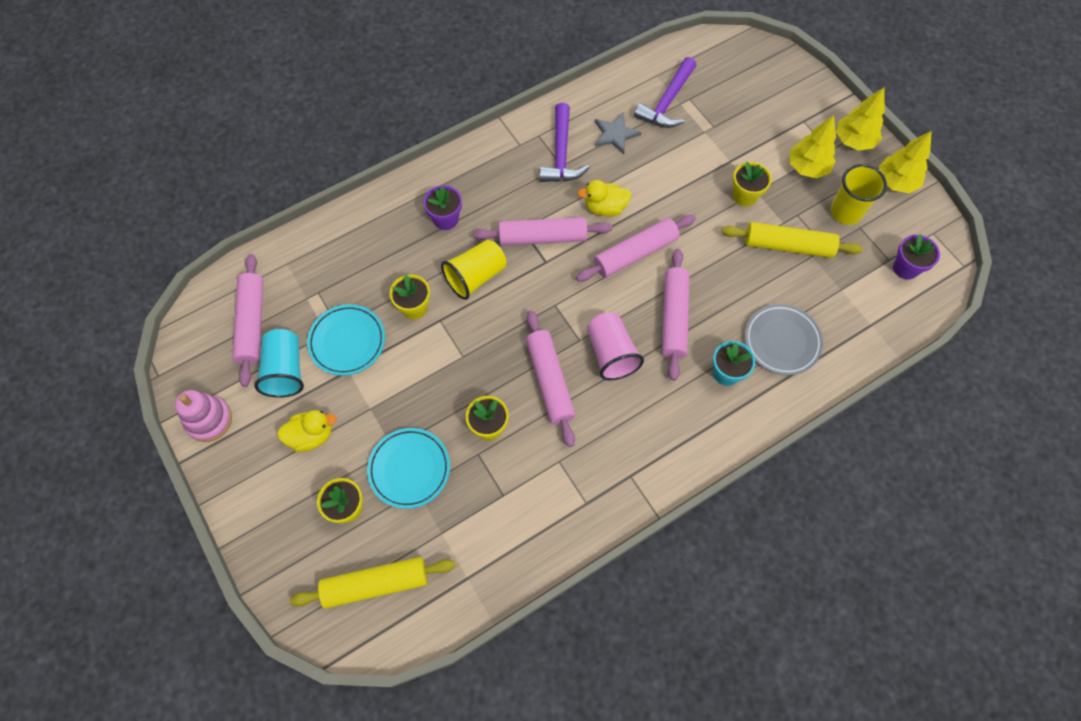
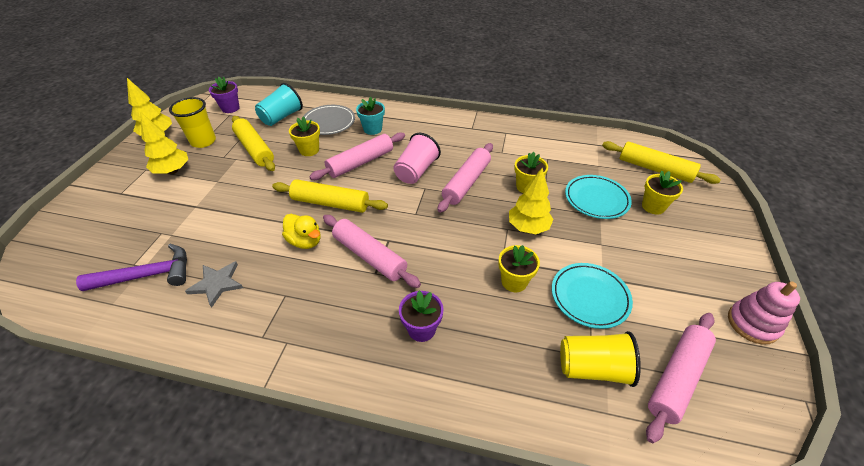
camera: 135 degrees left, 20 degrees down
(285, 370) = (660, 313): turquoise cup -> turquoise cup (281, 117)
(311, 435) = (659, 257): yellow duck -> none
(476, 277) = (446, 267): yellow cup -> yellow cup (592, 368)
(561, 154) = (271, 304): purple hammer -> none
(635, 253) = (330, 203): pink rolling pin -> yellow rolling pin
(744, 196) = (226, 184): yellow flower pot -> yellow flower pot (309, 150)
(853, 141) = (127, 164): yellow tree -> yellow tree (528, 227)

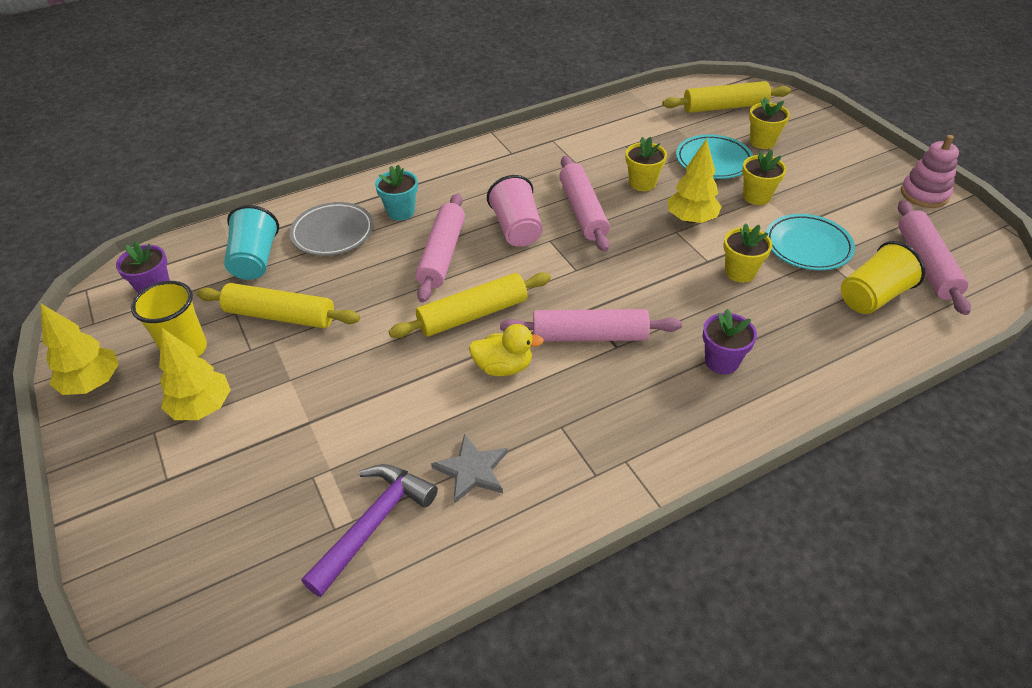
camera: 40 degrees left, 0 degrees up
(309, 150) = (357, 276): yellow flower pot -> yellow flower pot (756, 196)

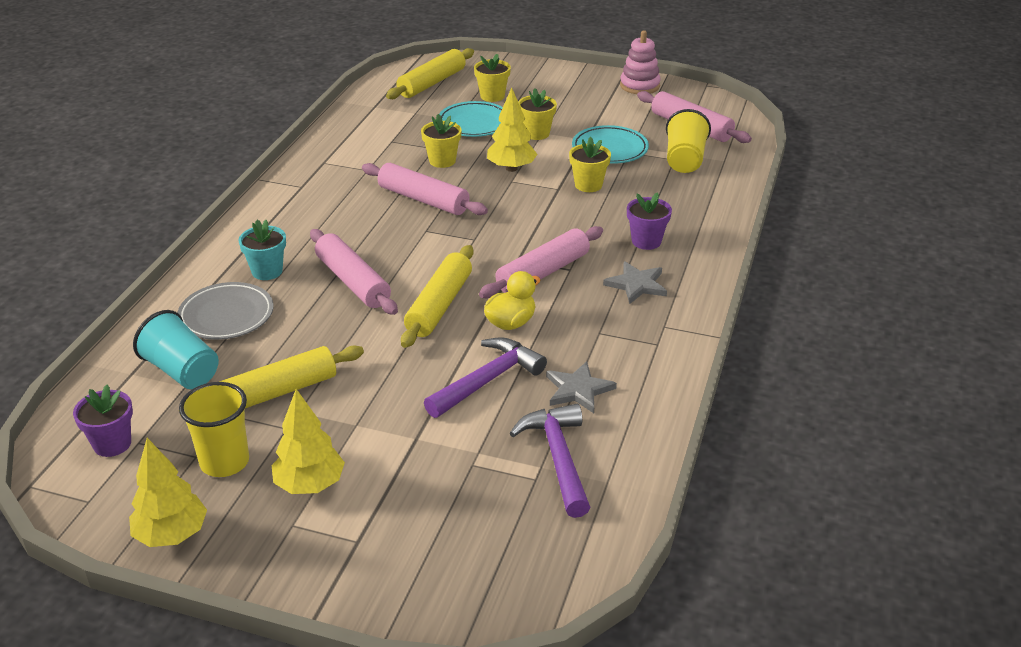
camera: 45 degrees left, 10 degrees down
(419, 408) = (487, 380): none -> purple hammer
(517, 229) = (388, 235): pink cup -> none
(655, 400) = (636, 284): none -> grey star

